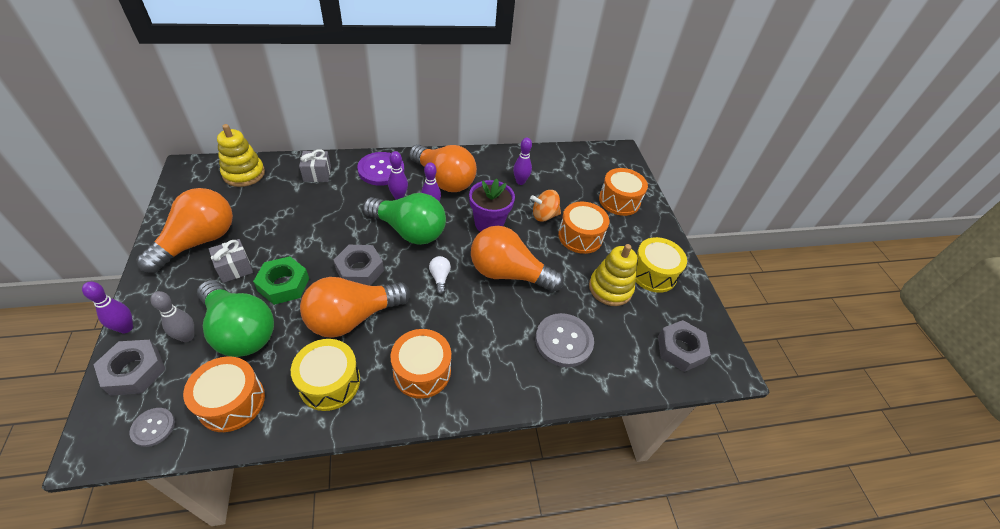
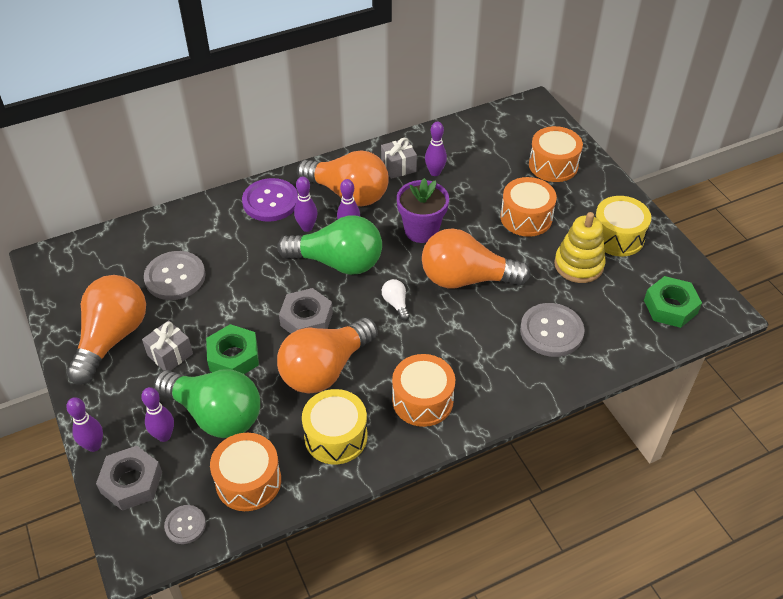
camera: 10 degrees left, 0 degrees up
(187, 337) = (164, 436): grey bowling pin -> purple bowling pin
(244, 174) = (114, 249): yellow stacking toy -> none
(276, 207) = (175, 277): none -> grey button
(317, 174) = (199, 226): grey gift -> grey gift (398, 167)
(544, 215) = (477, 205): orange spinning top -> none
(680, 349) = (670, 307): grey nut -> green nut

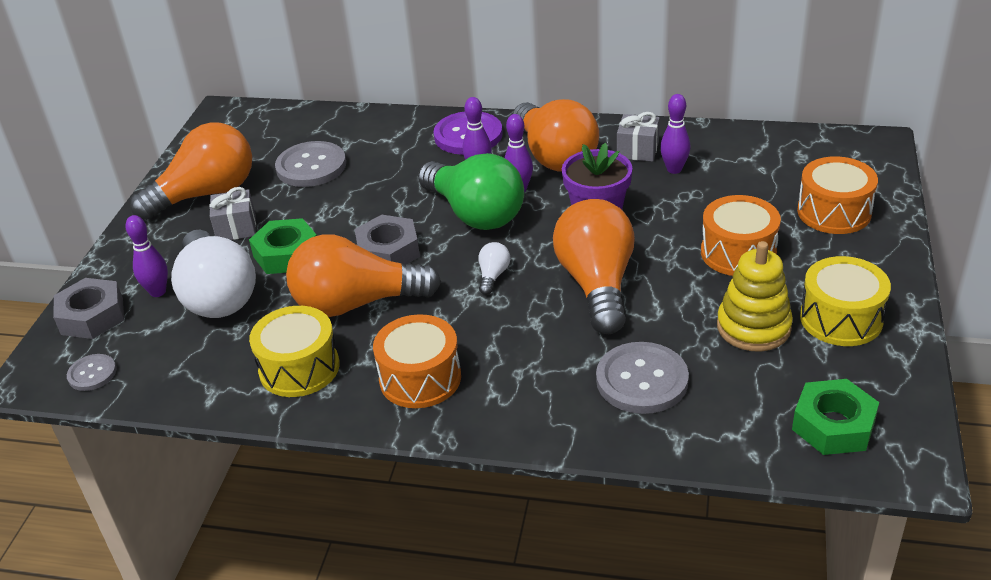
camera: 40 degrees right, 10 degrees down
(94, 445) = (98, 272): purple bowling pin -> none
(215, 414) = (217, 295): green light bulb -> white light bulb
(248, 481) = (181, 366): orange drum -> none
(466, 279) = (597, 284): orange light bulb -> orange light bulb turned 45 degrees clockwise

